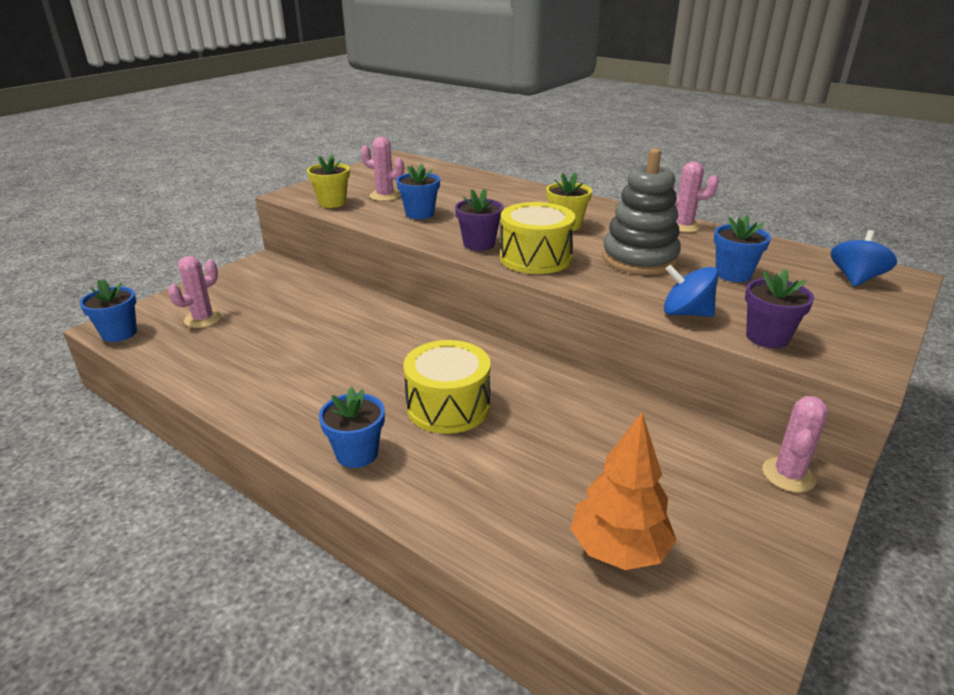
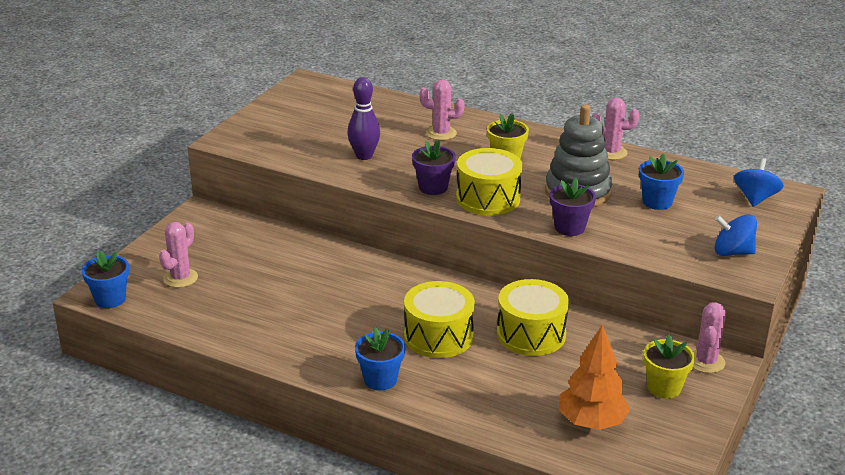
camera: 10 degrees left, 0 degrees up
(332, 203) = (271, 148): yellow flower pot -> yellow flower pot (664, 387)
(385, 196) = (319, 135): pink cactus -> pink cactus (441, 133)
(419, 214) = (364, 156): blue flower pot -> purple bowling pin
(561, 415) = (531, 334): none -> yellow drum
(686, 313) = (622, 243): blue spinning top -> blue spinning top (732, 252)
(767, 337) = (684, 258): purple flower pot -> purple flower pot (569, 228)

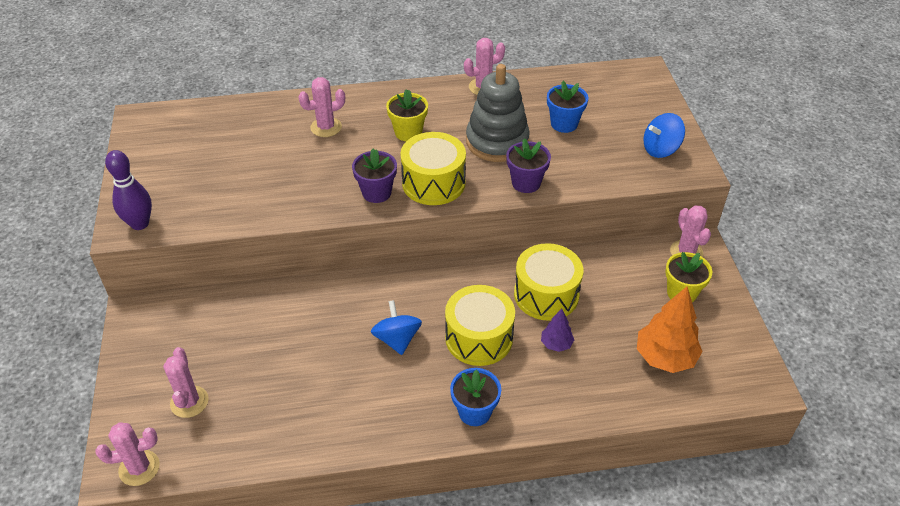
camera: 35 degrees left, 15 degrees up
(110, 299) = (139, 468): blue flower pot -> pink cactus
(364, 156) = (281, 185): purple bowling pin -> purple bowling pin (140, 224)
(501, 369) = (556, 344): none -> purple tree
(755, 198) = (626, 87): blue spinning top -> blue spinning top (397, 339)

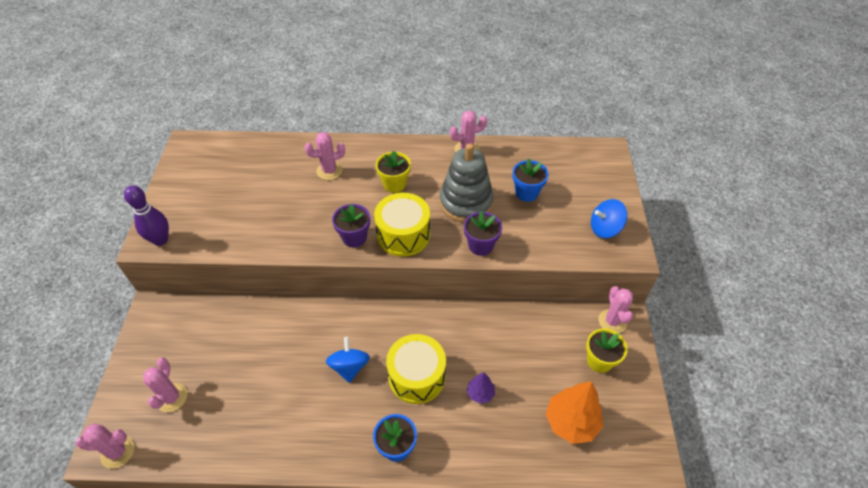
camera: 10 degrees right, 5 degrees up
(546, 294) = (482, 344): yellow drum -> none

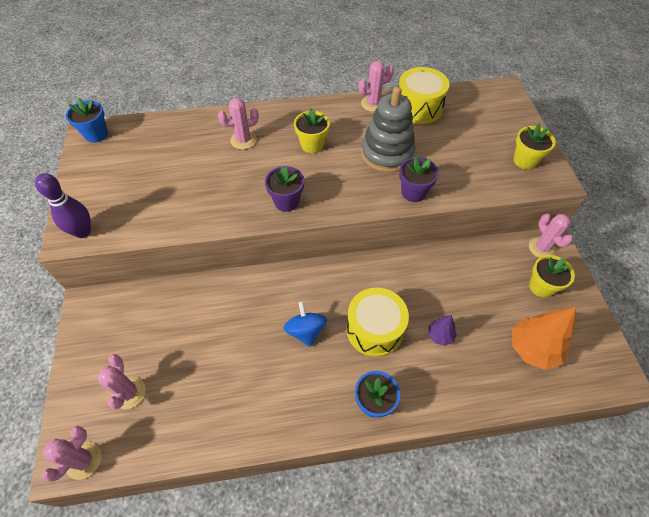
camera: 10 degrees left, 5 degrees up
(117, 452) = (83, 460): pink cactus -> pink cactus turned 45 degrees counterclockwise
(403, 235) = (335, 192): yellow drum -> yellow drum (419, 107)
(526, 193) = (442, 137): blue flower pot -> blue flower pot (96, 134)
(605, 228) = (525, 160): blue spinning top -> yellow flower pot

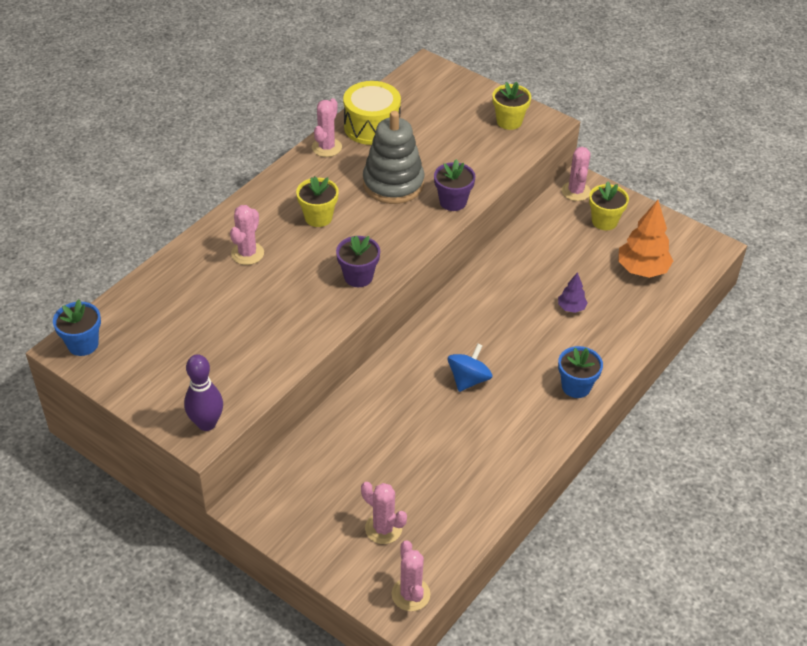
camera: 45 degrees left, 10 degrees down
(306, 331) = (468, 379): blue spinning top -> blue spinning top turned 90 degrees clockwise
(374, 329) = (519, 339): yellow drum -> none
(542, 248) = (576, 191): pink cactus -> pink cactus turned 60 degrees clockwise

